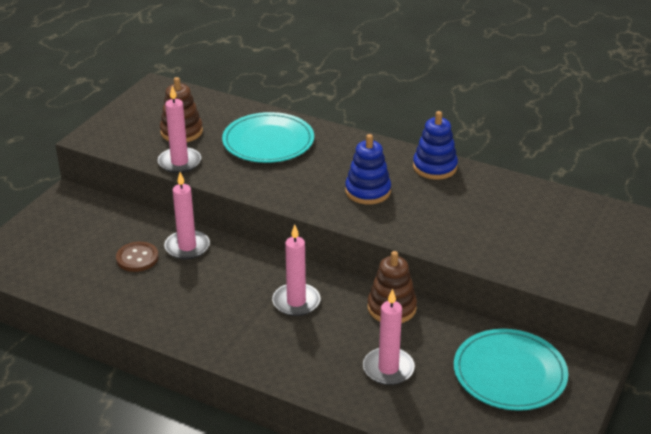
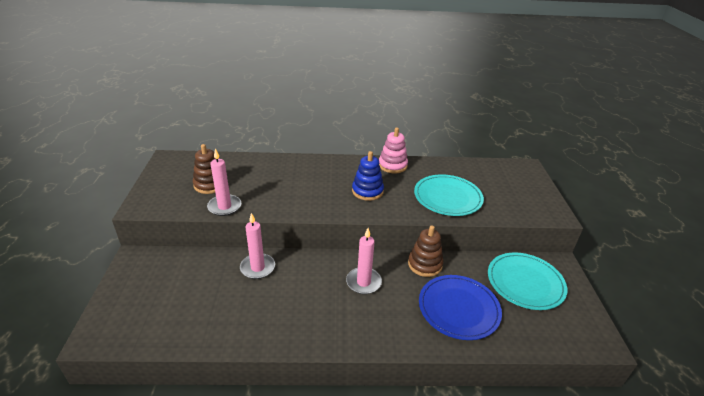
camera: 30 degrees left, 0 degrees up
(137, 258) = (225, 289): brown button -> none
(268, 141) = (277, 176): turquoise plate -> turquoise plate (447, 197)
(388, 368) = (458, 308): pink candle -> blue plate
(435, 167) = (392, 165): blue stacking toy -> pink stacking toy

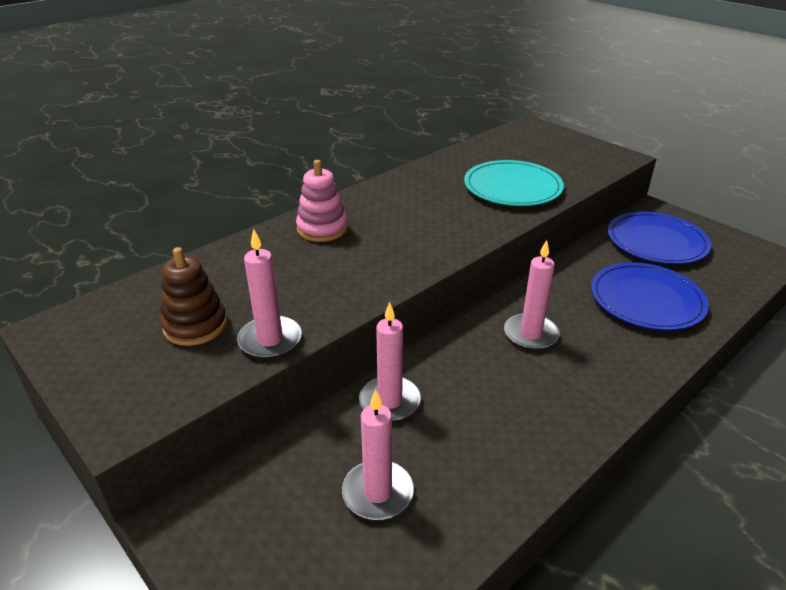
camera: 40 degrees left, 0 degrees up
(202, 299) = (378, 493): none -> pink candle
(367, 191) = (423, 223): blue stacking toy -> none
(392, 165) = (404, 182): pink stacking toy -> pink stacking toy (322, 229)
(425, 264) = (557, 278): brown stacking toy -> none
(525, 282) = (656, 241): turquoise plate -> blue plate

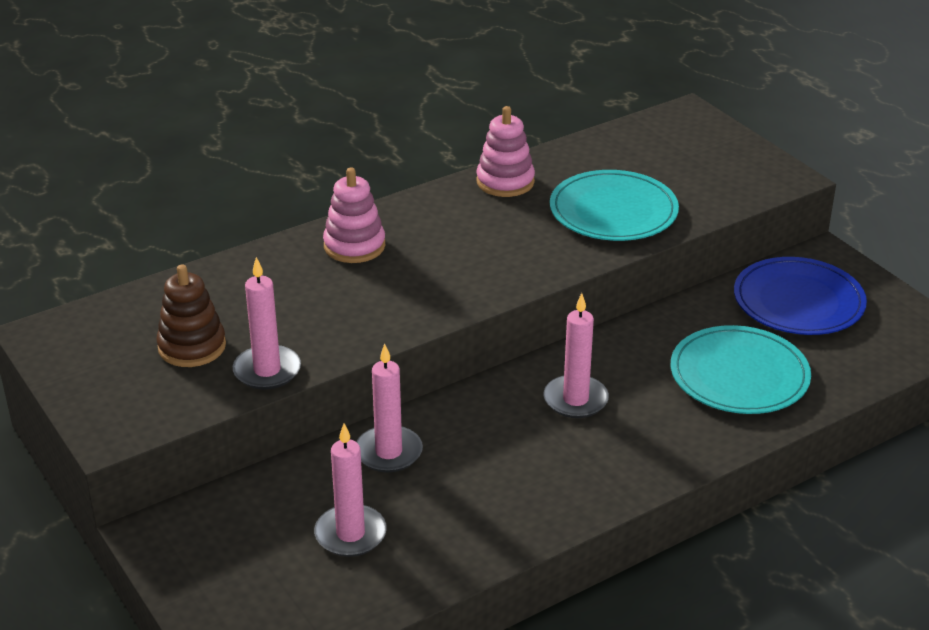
camera: 10 degrees right, 0 degrees up
(424, 175) = (505, 182): none -> pink stacking toy
(646, 300) = (739, 375): blue plate -> turquoise plate

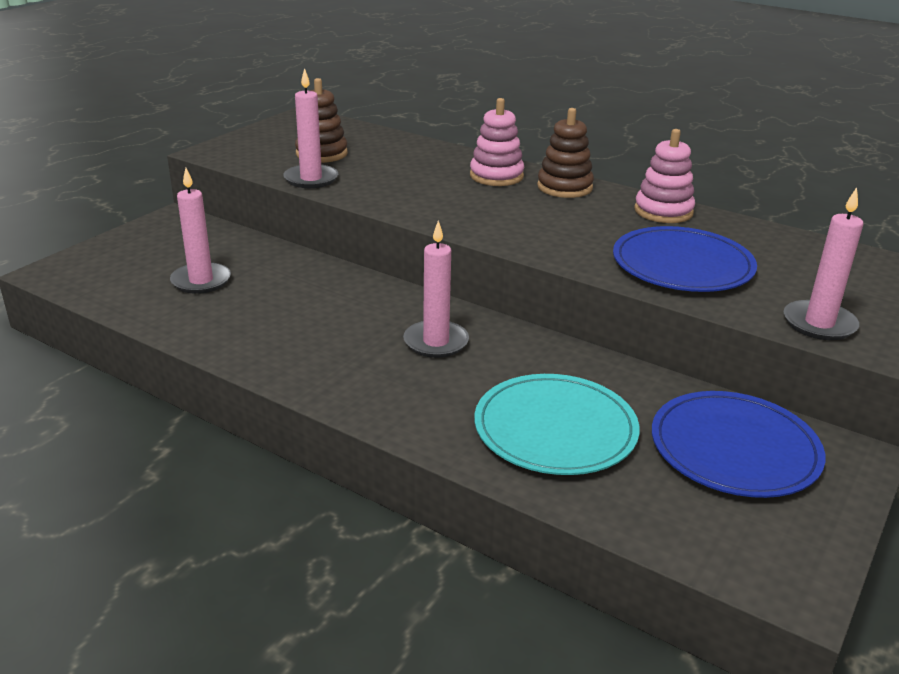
camera: 65 degrees right, 5 degrees down
(388, 452) = (306, 275): pink candle -> pink candle (819, 324)
(413, 215) = (564, 187): none -> brown stacking toy
(613, 211) = (682, 265): turquoise plate -> blue plate

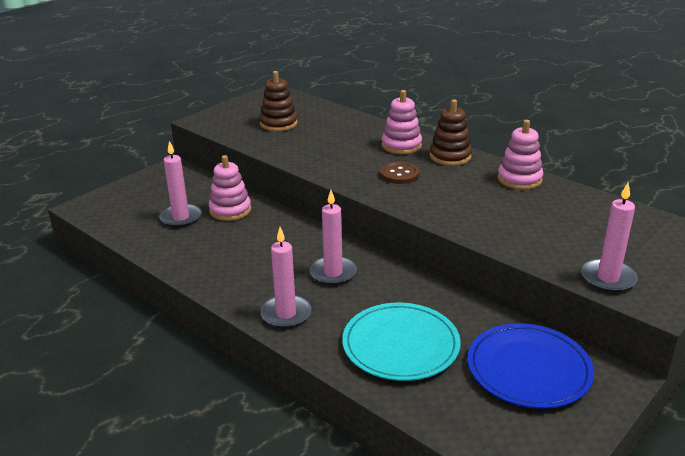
camera: 10 degrees right, 0 degrees up
(270, 269) = (230, 210): none -> pink stacking toy
(311, 179) = (266, 144): pink candle -> pink candle (286, 314)
(505, 210) = (399, 174): none -> brown button
(682, 265) = (519, 225): blue plate -> none

